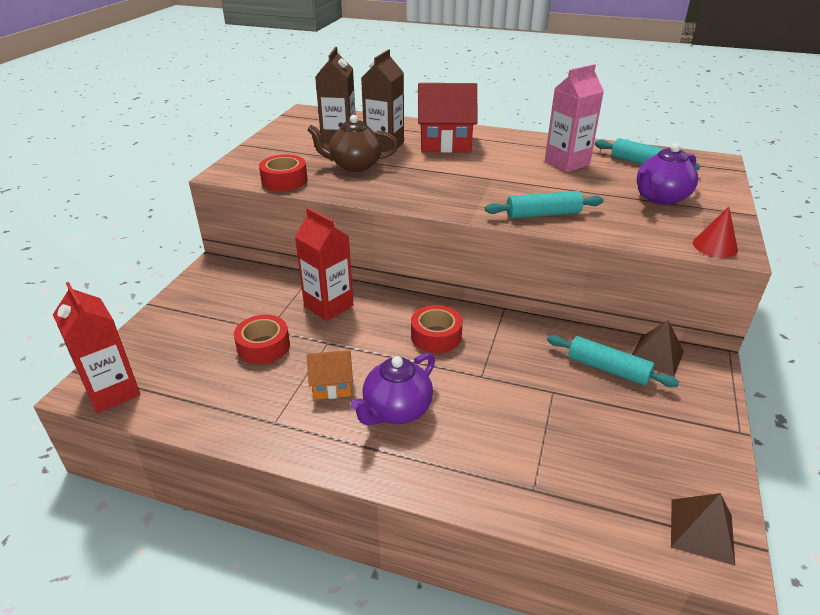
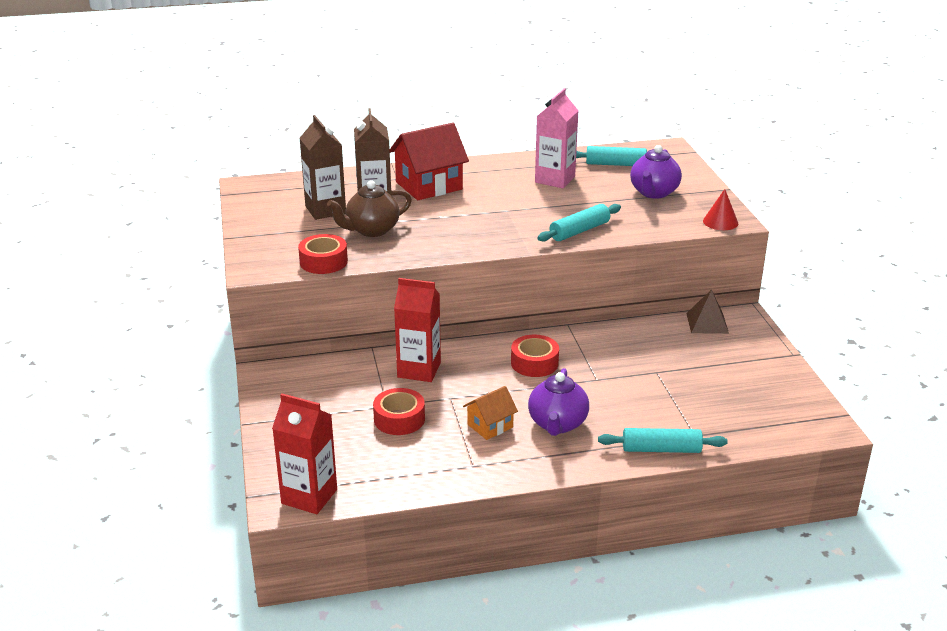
camera: 30 degrees left, 5 degrees down
(608, 369) = (681, 343): turquoise rolling pin -> turquoise rolling pin (661, 449)
(701, 531) = (808, 418): brown pyramid -> none

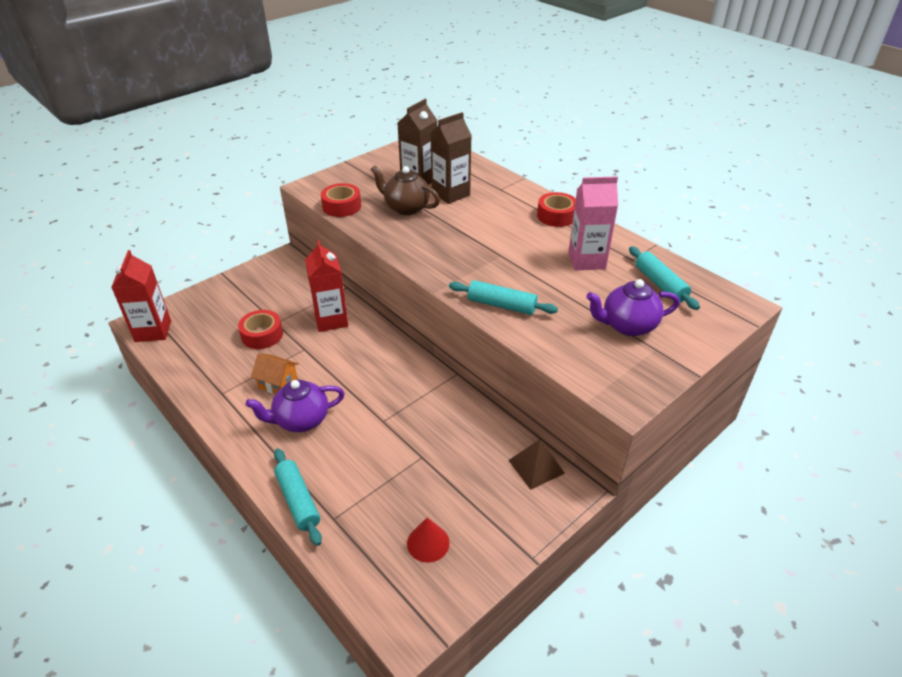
camera: 60 degrees right, 10 degrees up
(429, 186) = (504, 206): red house -> none
(534, 363) = (382, 375): red tape -> red tape (556, 216)
(720, 222) = (613, 390): red cone -> red cone (428, 543)

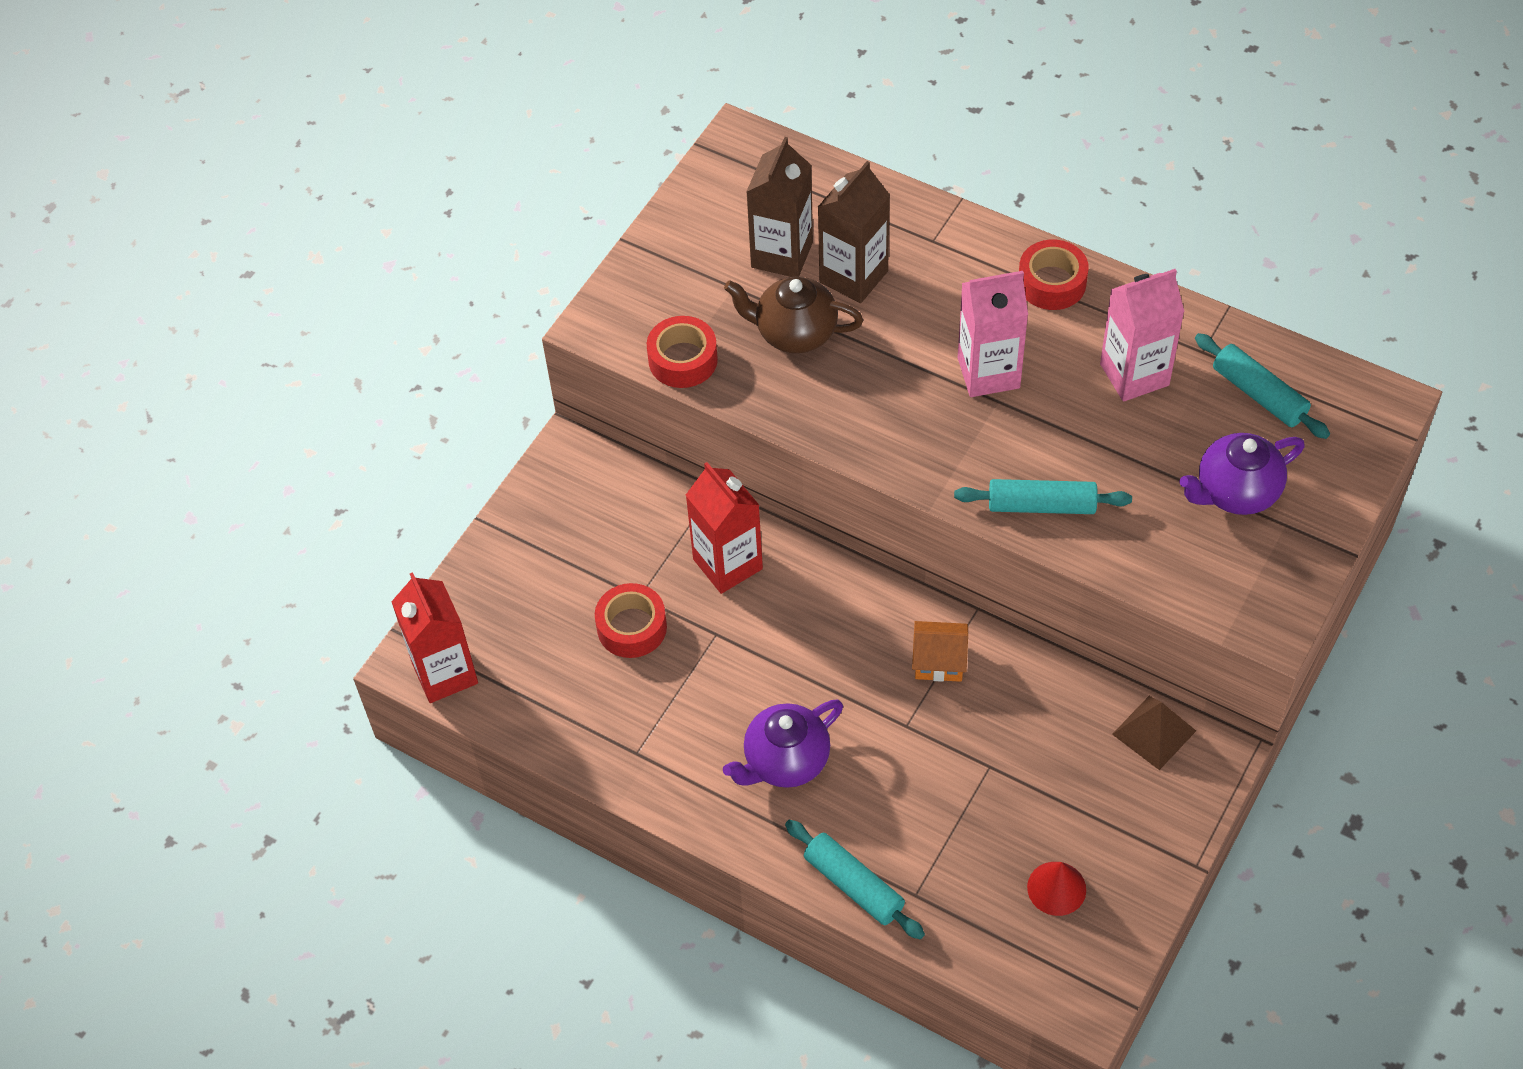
camera: 15 degrees left, 15 degrees up
(278, 383) = (712, 709): orange house -> orange house (939, 661)
(501, 243) = (988, 373): none -> pink carton

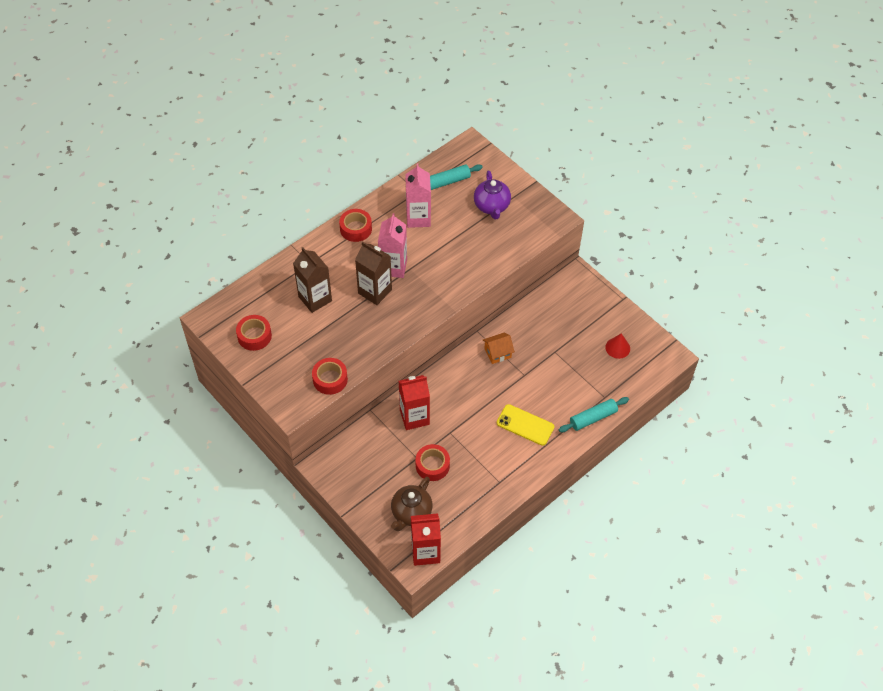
camera: 75 degrees left, 0 degrees up
(730, 218) = (254, 336): none -> red tape
(782, 255) = (287, 322): brown carton -> brown carton (375, 291)
(785, 761) = (525, 425): purple teapot -> yellow phone
(794, 333) = (336, 331): brown teapot -> brown teapot (411, 513)
(939, 661) = (497, 353): orange house -> orange house turned 45 degrees clockwise
(1041, 506) = (470, 272): turquoise rolling pin -> none
(1154, 732) = (559, 291): brown pyramid -> none

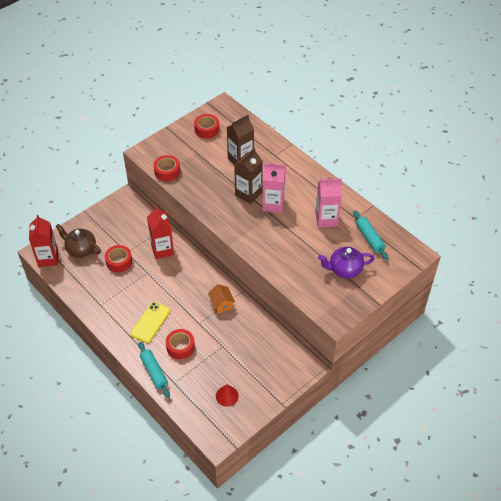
camera: 90 degrees right, 5 degrees down
(356, 229) = (311, 180): red tape -> red tape (180, 347)

